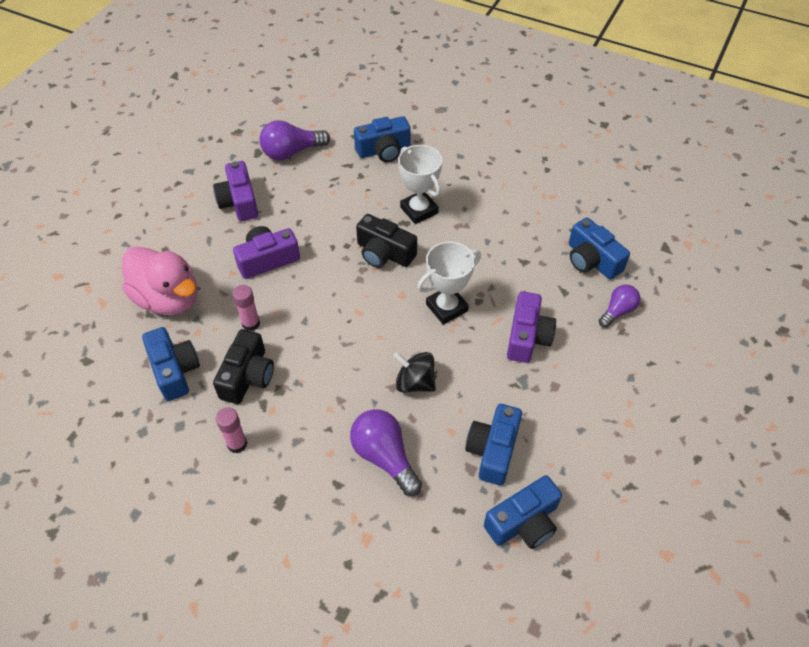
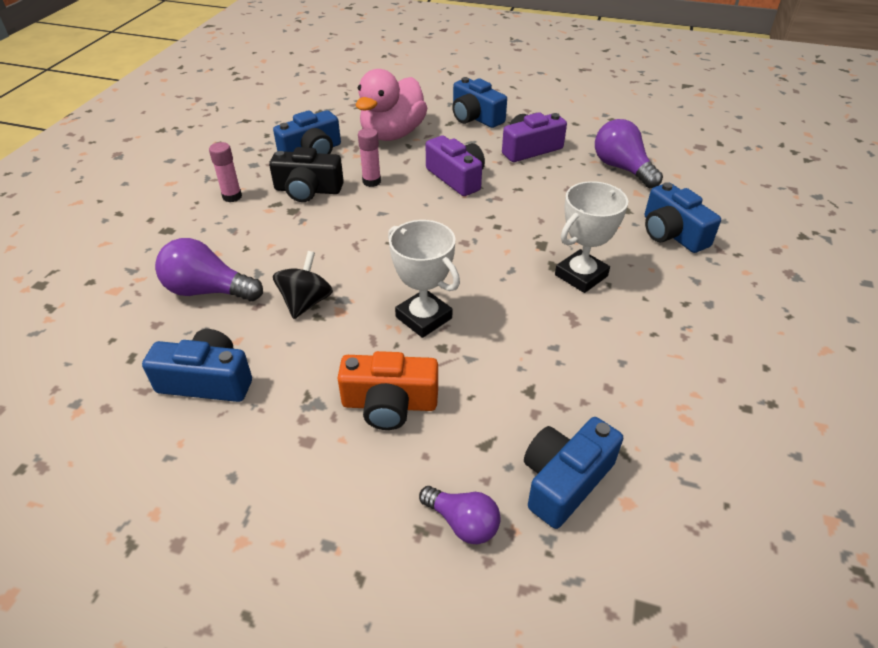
camera: 80 degrees right, 10 degrees down
(384, 253) = (496, 255): black camera -> none
(384, 456) = (208, 291): purple light bulb -> purple light bulb turned 120 degrees counterclockwise
(523, 522) = (102, 419): blue camera -> blue camera (475, 117)
(527, 337) = (389, 404): purple camera -> orange camera

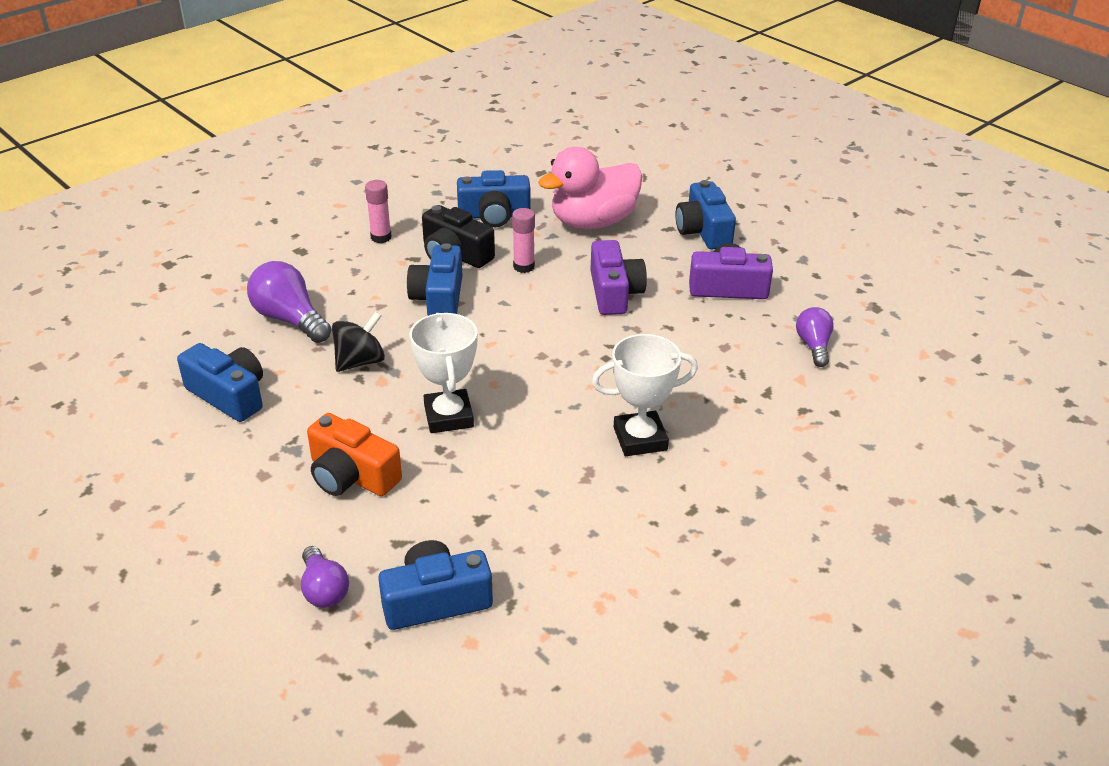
camera: 30 degrees right, 5 degrees down
(622, 168) = (813, 346): purple light bulb -> purple light bulb, size x0.63
(672, 233) = (789, 436): blue camera -> blue camera (439, 298)

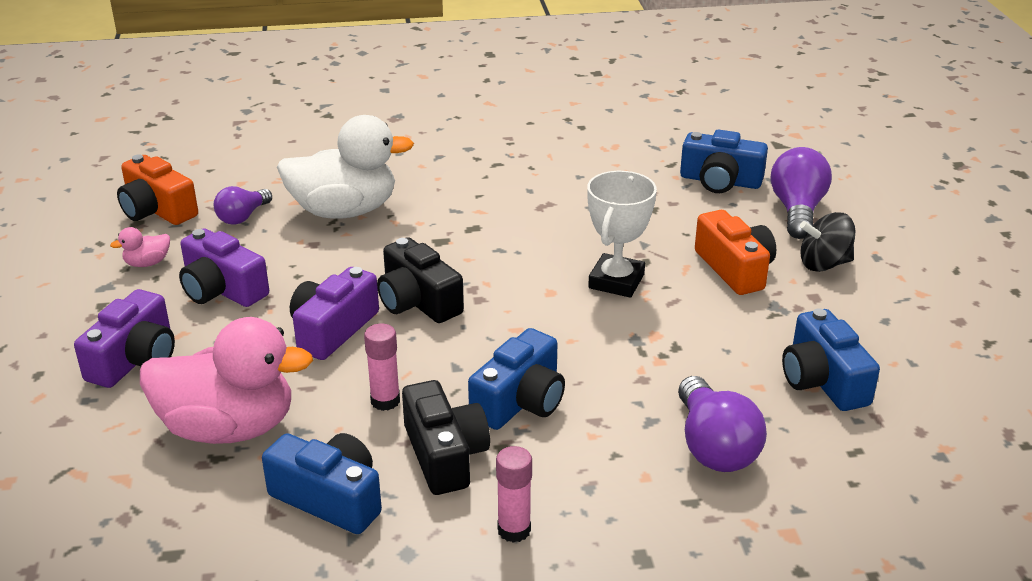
camera: 145 degrees left, 5 degrees down
(324, 590) = (797, 210): purple light bulb -> purple light bulb, size x1.60
(360, 361) = (663, 362): black spinning top -> black spinning top (824, 264)
(584, 335) = (418, 301): none -> black camera
(640, 439) = (477, 210): white trophy -> none
(703, 231) = (135, 359): blue camera -> purple camera
(747, 387) = (344, 211): none -> white duck
(808, 284) = (147, 263): none -> pink duck
(884, 323) = (157, 210): none -> orange camera

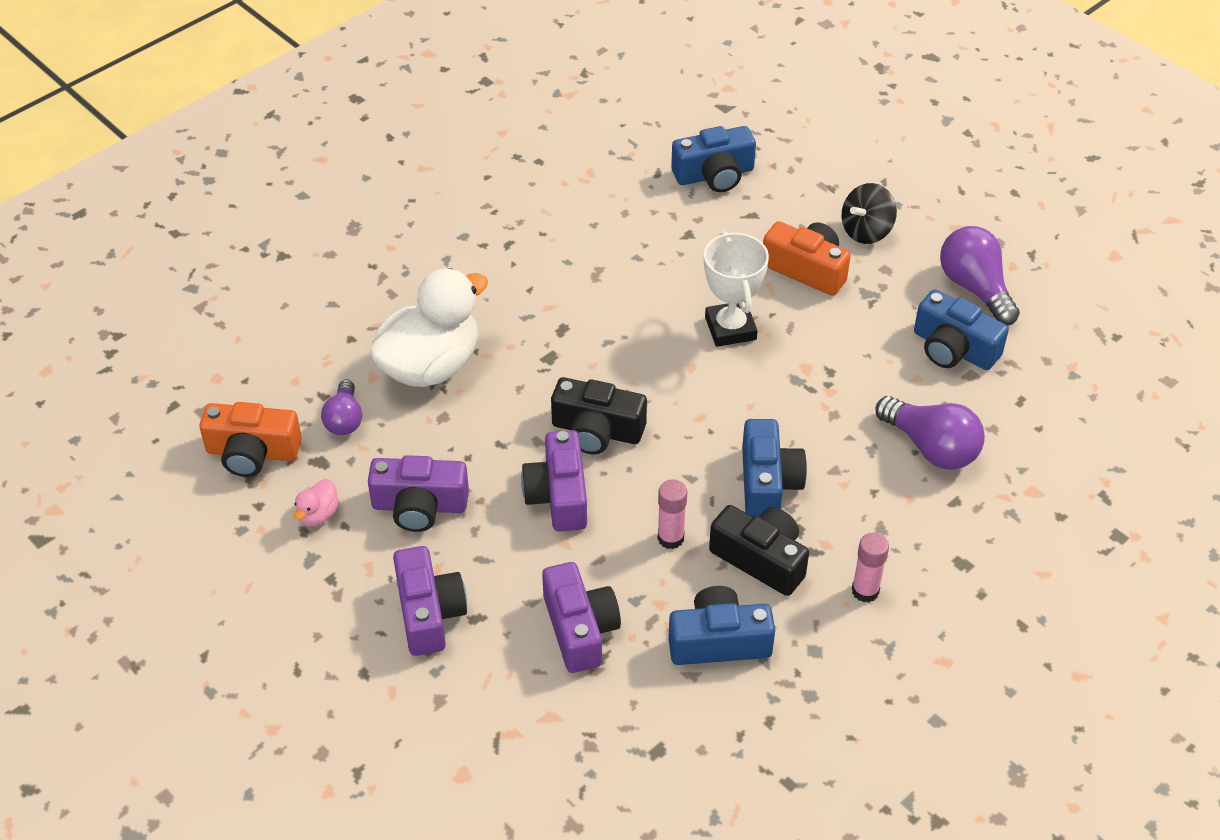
camera: 35 degrees left, 15 degrees up
(229, 428) = (580, 629): pink duck -> purple camera
(797, 210) = (801, 181): purple light bulb -> purple light bulb (975, 288)

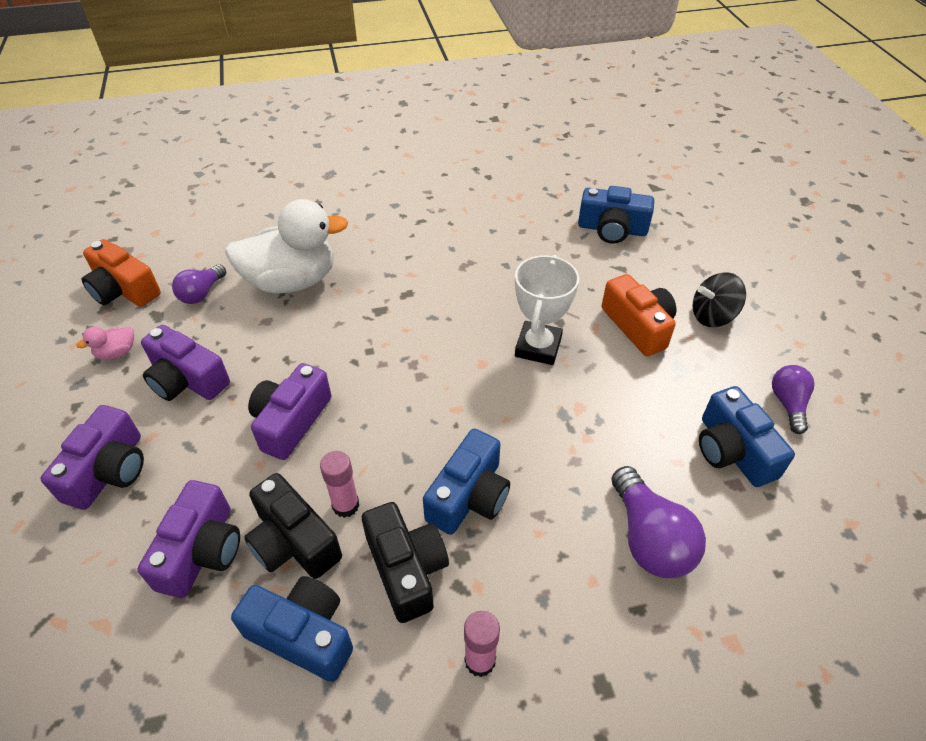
camera: 30 degrees right, 0 degrees up
(597, 431) = (365, 382): black camera -> black camera (293, 541)
(975, 288) = (788, 404): purple light bulb -> purple light bulb, size x0.63

